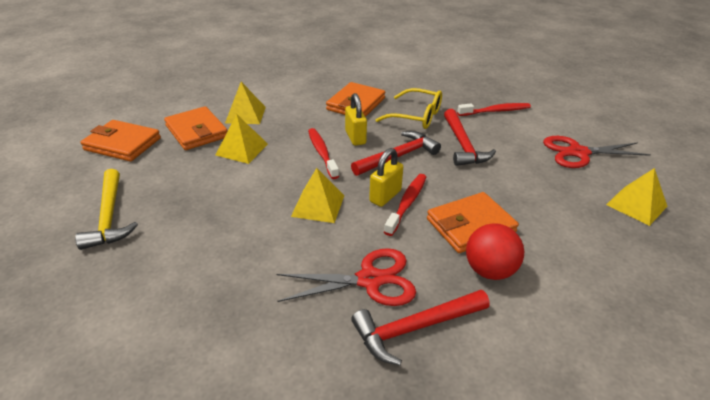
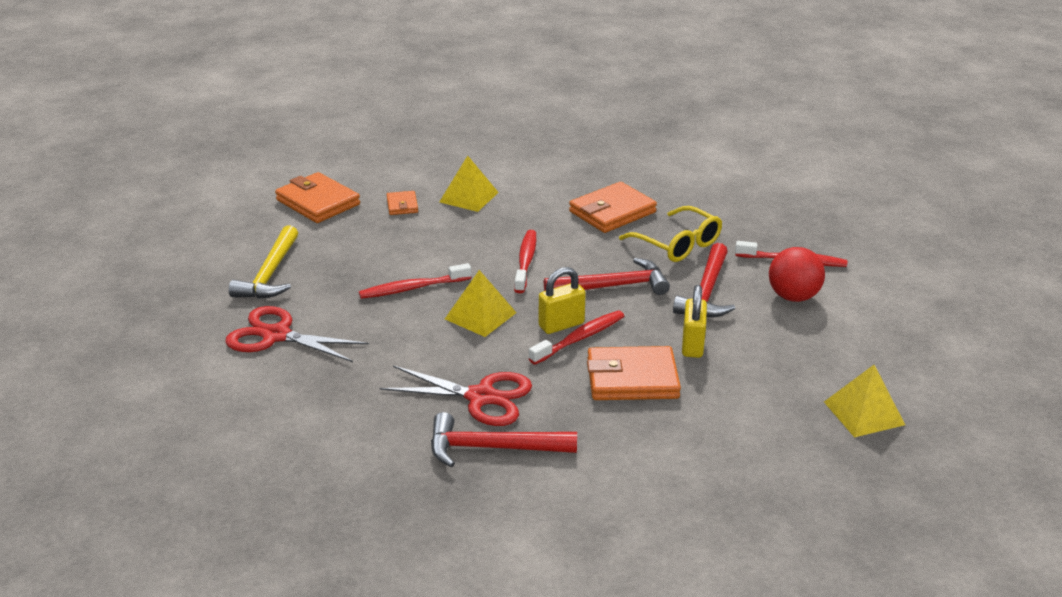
camera: 25 degrees right, 5 degrees down
(196, 132) = (402, 205): orange wallet -> orange wallet, size x0.52
(242, 149) = (439, 237): yellow pyramid -> none
(247, 197) = (412, 288): none -> red toothbrush
(355, 137) = (578, 253): yellow padlock -> yellow padlock (692, 345)
(489, 270) = (613, 424): red ball -> red ball (793, 297)
(578, 153) = (854, 337): red scissors -> red scissors (276, 335)

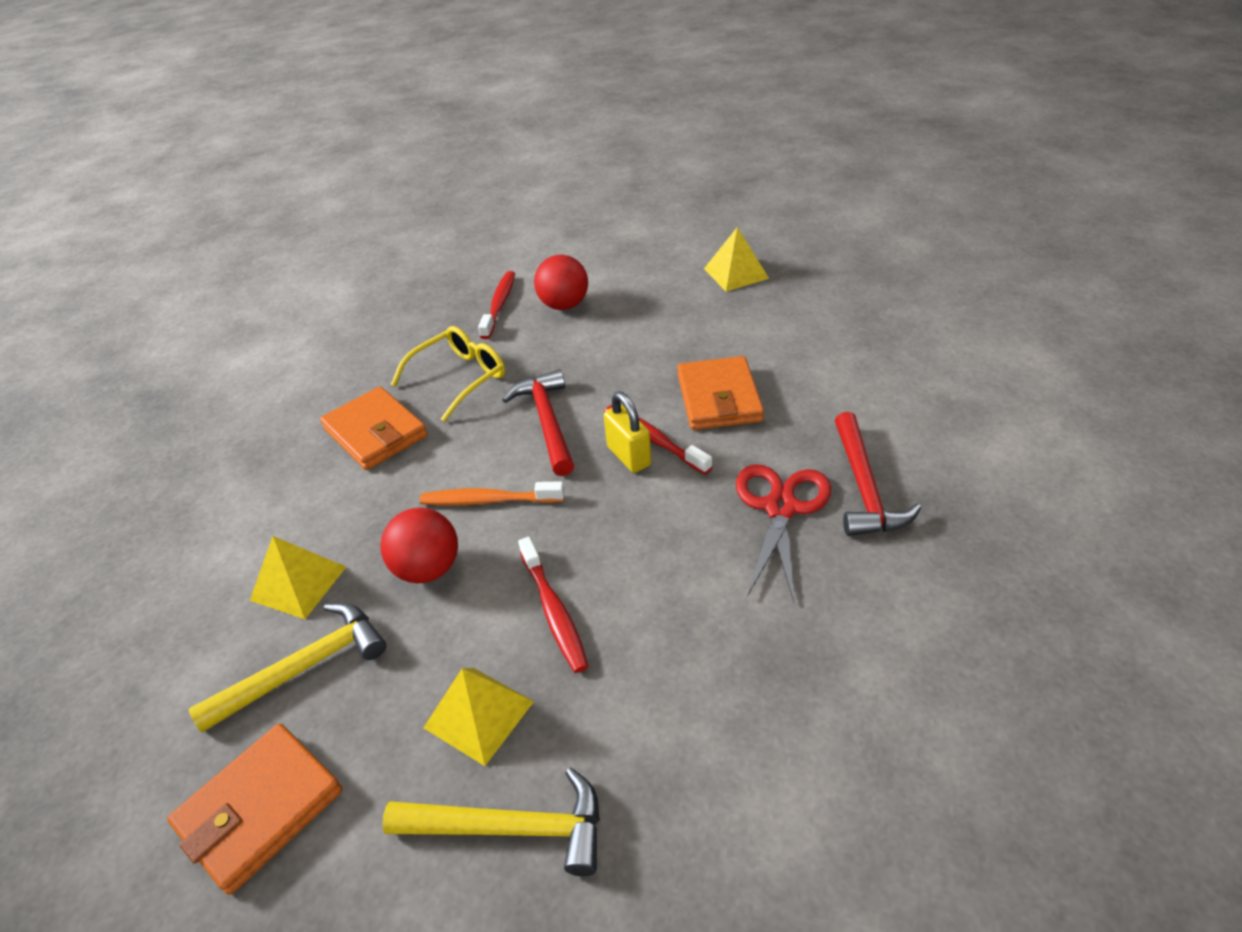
camera: 90 degrees left, 10 degrees up
(276, 335) = (692, 766): red scissors -> none
(402, 205) = (304, 667): orange wallet -> yellow hammer
(466, 240) = (428, 569): none -> red ball
(480, 315) = (616, 529): yellow pyramid -> yellow pyramid (478, 714)
(526, 261) = (488, 500): red toothbrush -> orange toothbrush
(692, 345) = (654, 362): yellow padlock -> none
(706, 292) = (558, 356): red hammer -> none

